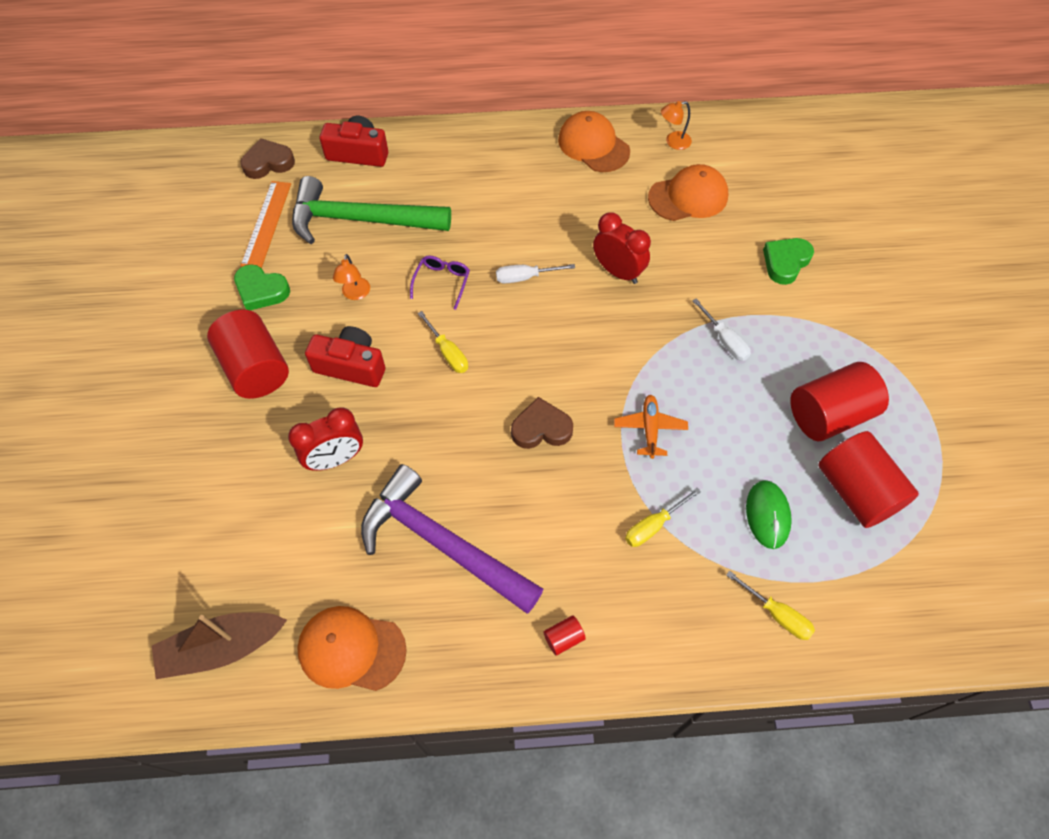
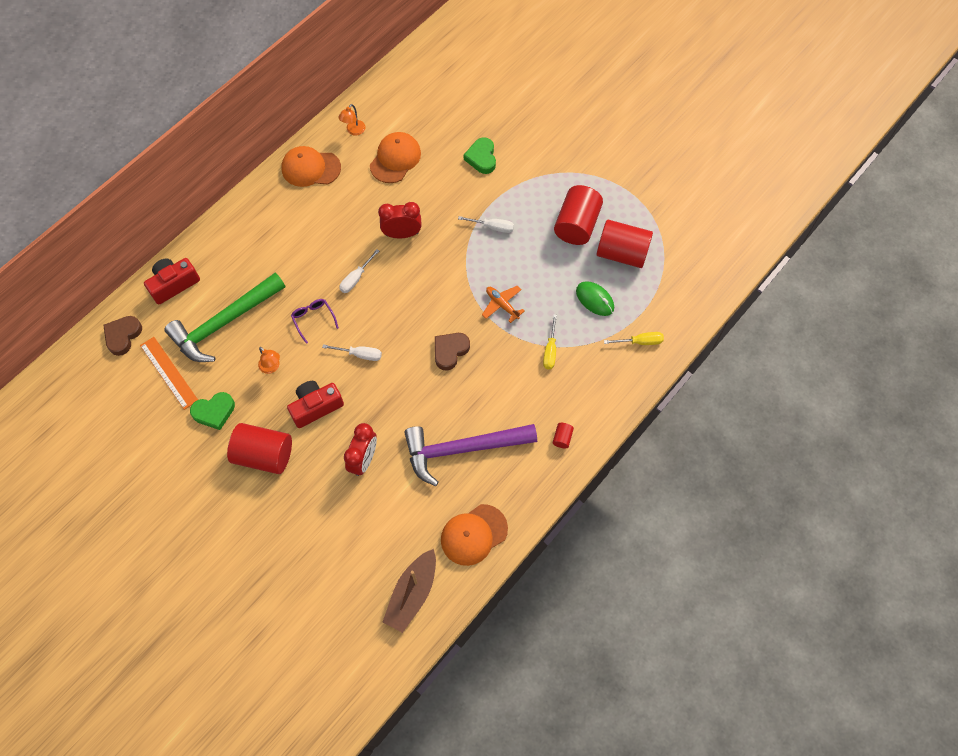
camera: 45 degrees left, 5 degrees up
(448, 352) = (360, 354): yellow screwdriver -> white screwdriver

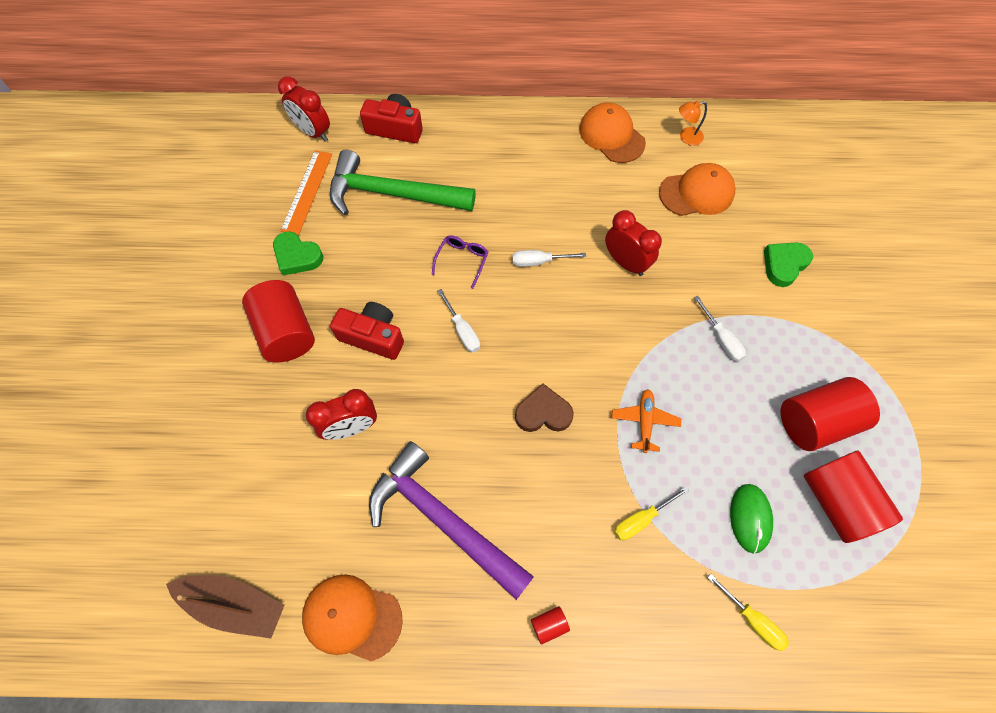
camera: 50 degrees right, 0 degrees up
(123, 336) = (313, 132): brown heart -> red clock
(272, 367) = (382, 266): orange lamp -> none
(412, 594) = (235, 604): brown boat -> brown boat turned 150 degrees counterclockwise

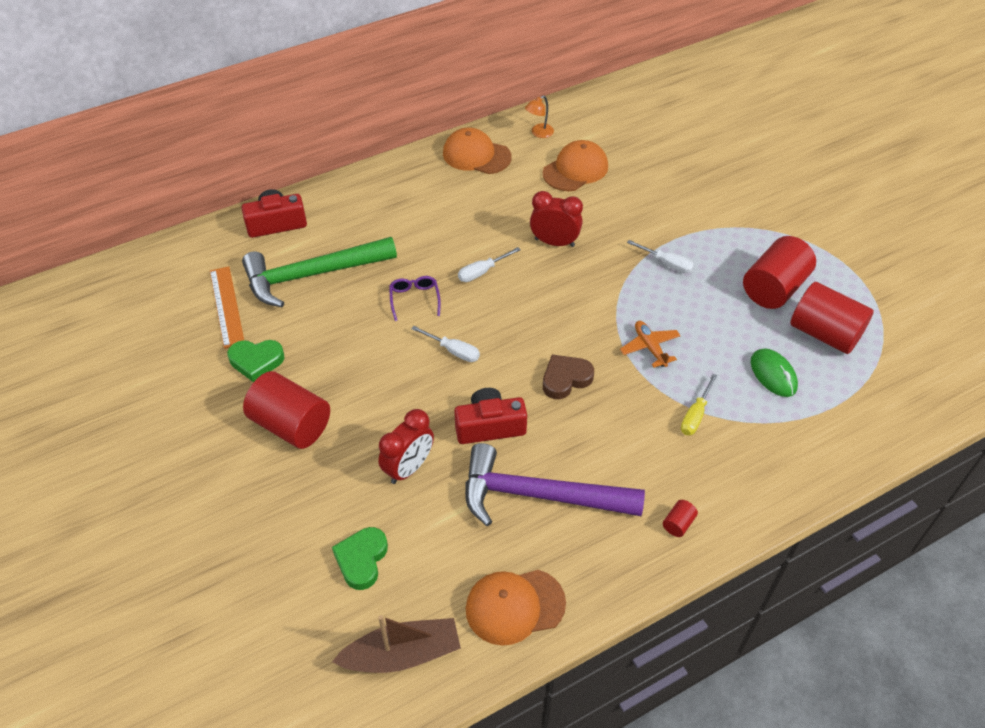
camera: 30 degrees left, 15 degrees down
(313, 132) = (197, 257): red clock -> none
(373, 336) = (376, 391): red camera -> red camera (489, 426)
(752, 619) = (821, 440): yellow screwdriver -> none
(784, 265) = (677, 193): green heart -> green heart (361, 560)

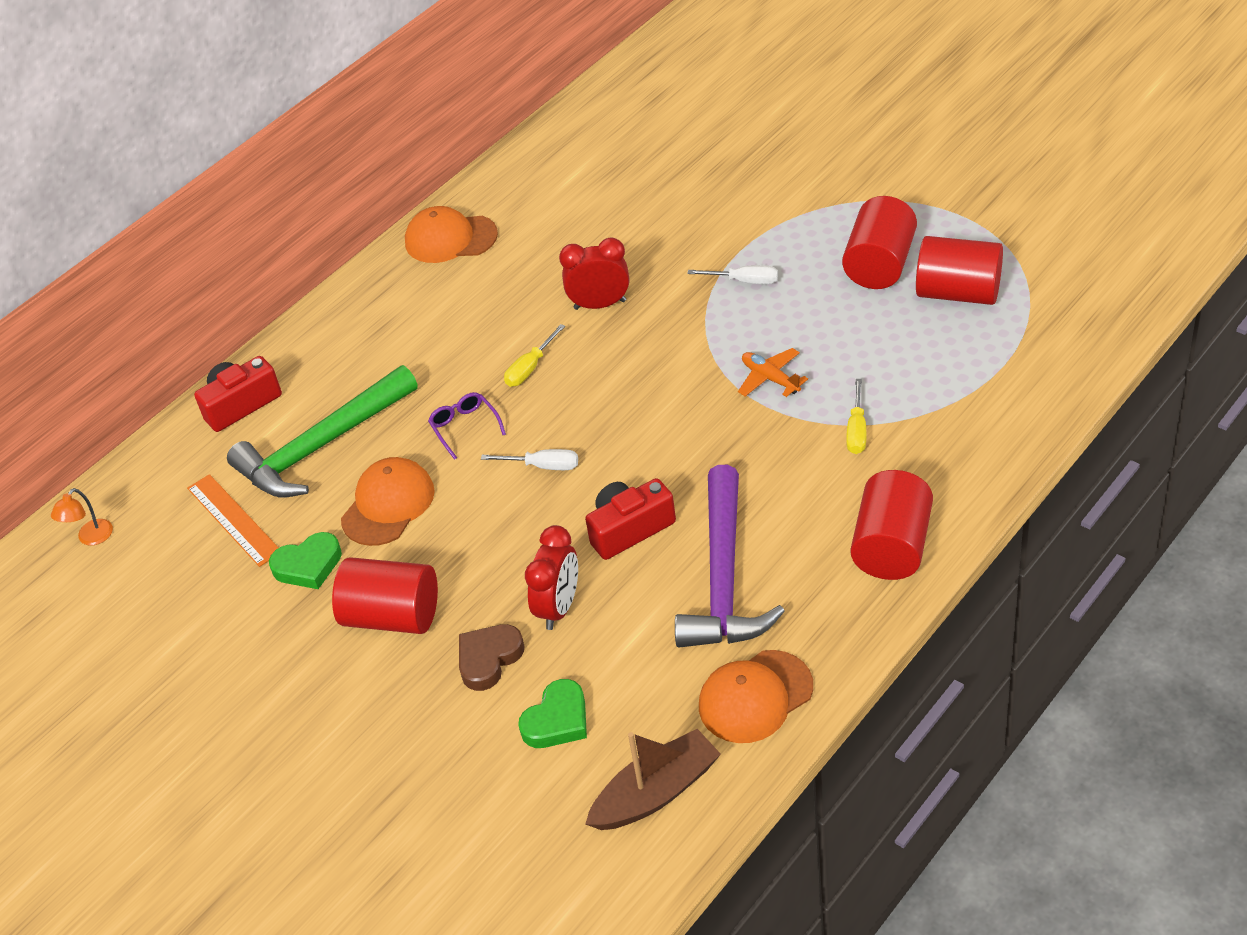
camera: 15 degrees left, 5 degrees down
(361, 560) = (557, 720): green heart -> green heart turned 135 degrees counterclockwise
(482, 272) = (530, 368): white screwdriver -> yellow screwdriver
(539, 133) = (514, 187): orange lamp -> orange lamp (91, 538)
(539, 495) = (724, 578): purple hammer -> purple hammer turned 75 degrees counterclockwise
(565, 379) = (691, 447): brown heart -> brown heart (489, 659)
(575, 169) = (582, 214): orange cap -> orange cap (388, 505)
(678, 524) = (892, 547): red cylinder -> red cylinder, size x2.43
(773, 374) = (922, 356): green mouse -> none

